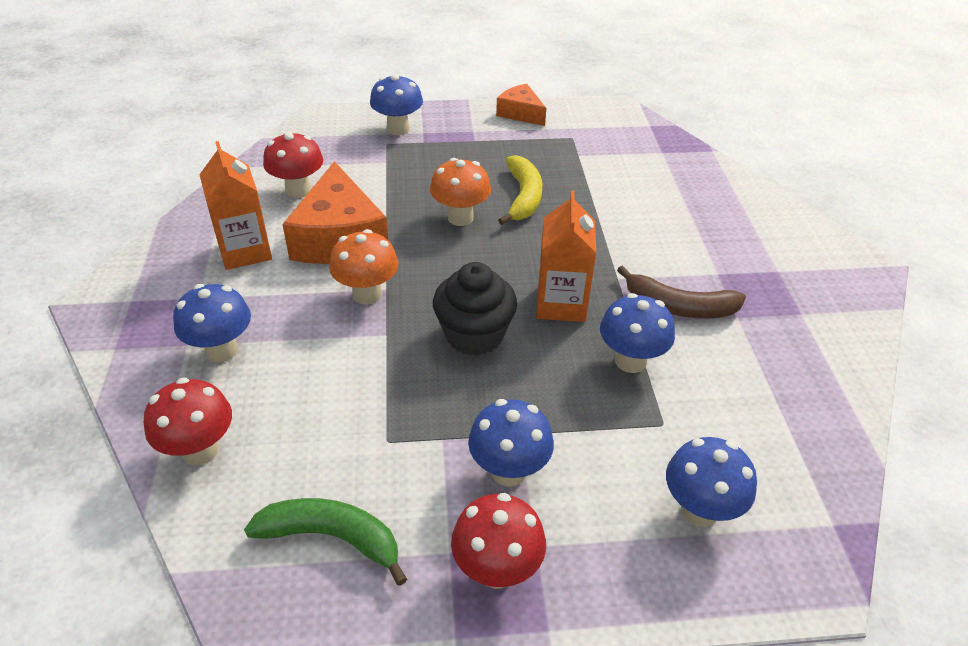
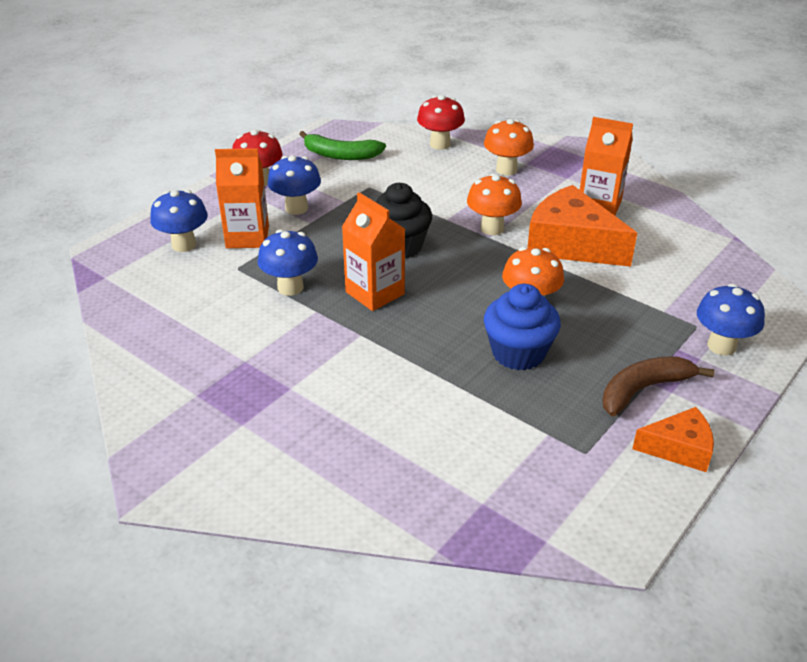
camera: 135 degrees right, 5 degrees down
(222, 350) = (506, 170): blue mushroom -> orange mushroom
(298, 190) = (659, 252): red mushroom -> none
(332, 537) = (340, 155): green banana -> green banana turned 45 degrees clockwise
(523, 197) = (518, 353): yellow banana -> blue cupcake
(612, 464) = (247, 237): none -> orange carton
(679, 307) = (294, 340): brown banana -> brown banana (643, 389)

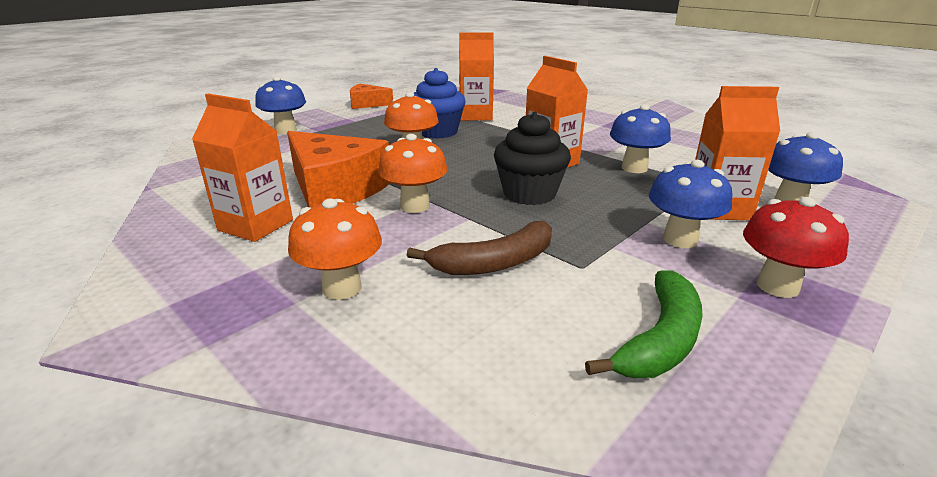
camera: 175 degrees left, 10 degrees down
(340, 155) = (660, 340): green banana -> green banana turned 105 degrees clockwise
(440, 144) = (444, 360): red mushroom -> none
(478, 409) = (475, 116): none -> orange carton
(643, 389) = (364, 118): brown banana -> brown banana (494, 263)

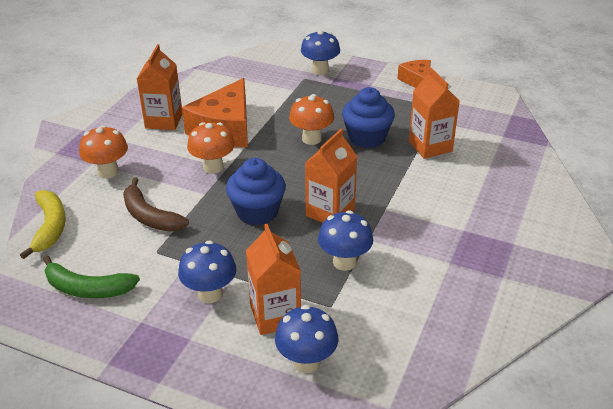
camera: 70 degrees right, 10 degrees up
(464, 372) = (50, 227): none -> yellow banana
(529, 194) = (257, 212): black cupcake -> blue cupcake
(777, 286) = (158, 341): red mushroom -> none

